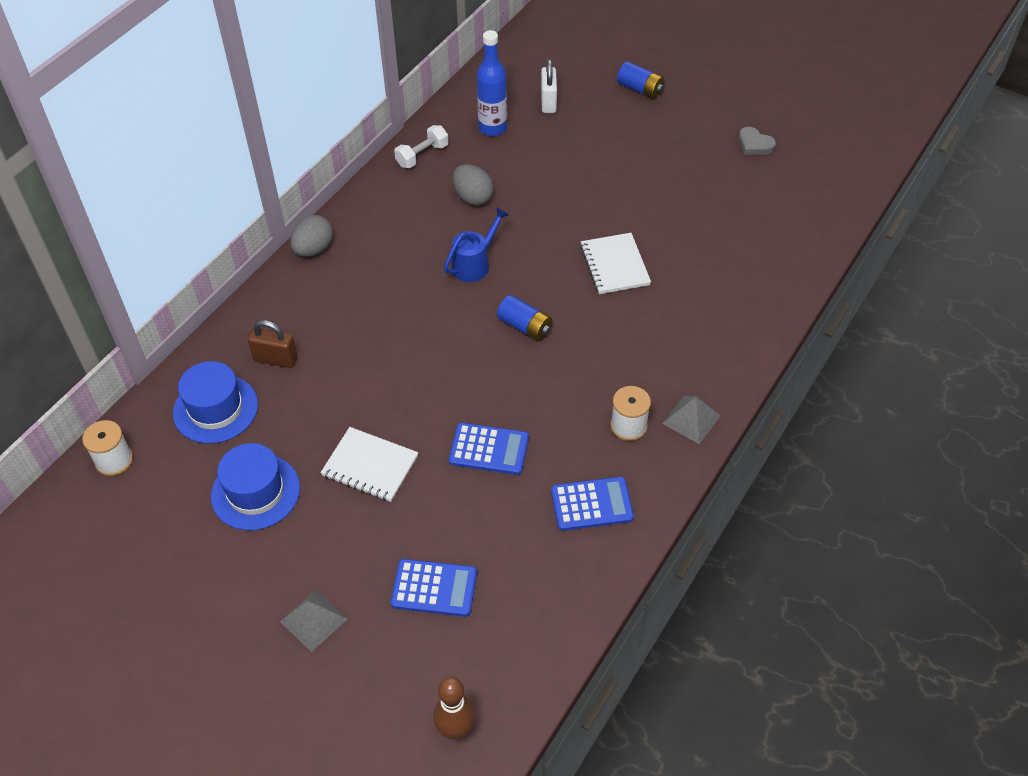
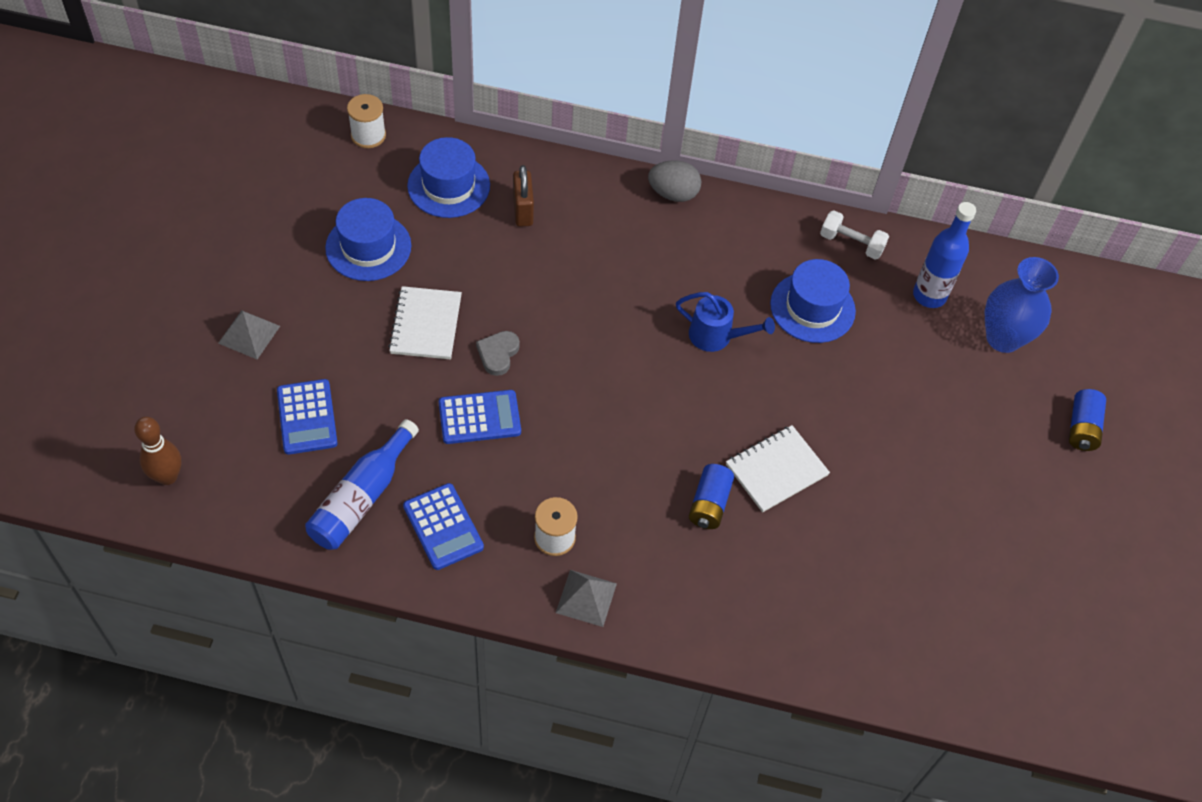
camera: 65 degrees right, 5 degrees up
(473, 197) = (812, 307): grey egg -> blue hat
(489, 449) = (479, 417): blue calculator -> blue calculator turned 90 degrees counterclockwise
(525, 326) = (650, 406): blue battery -> blue battery (709, 504)
(540, 561) = (362, 497): none -> blue bottle
(548, 102) = (1003, 338): white padlock -> blue vase
(754, 144) = (1055, 579): grey heart -> grey heart (498, 354)

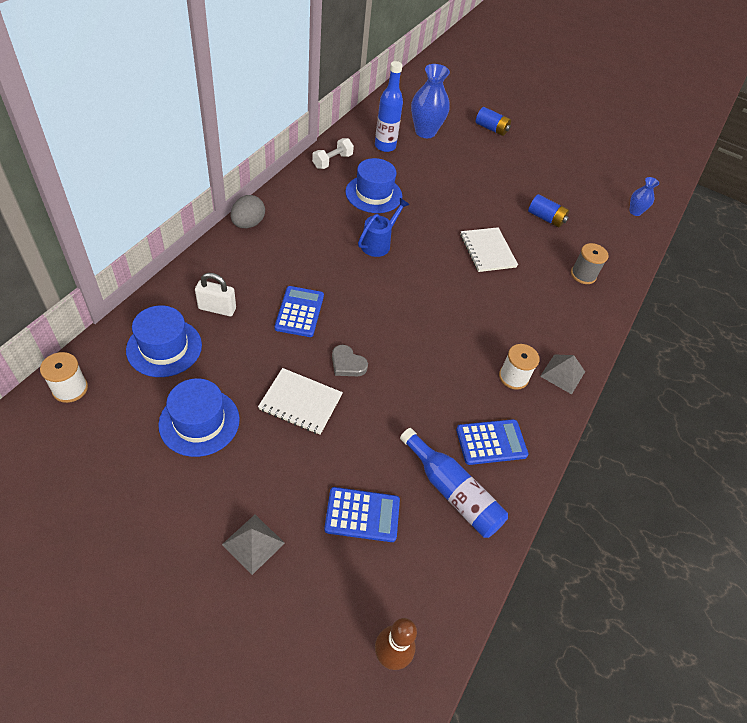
camera: 75 degrees left, 5 degrees down
(479, 417) = (401, 392): blue calculator -> blue calculator (299, 312)
(523, 210) = (217, 308): brown padlock -> white padlock
(709, 504) = (505, 289): blue battery -> blue battery (545, 218)
(797, 608) = (583, 275): none -> grey spool
(1005, 680) = (635, 212): none -> blue vase

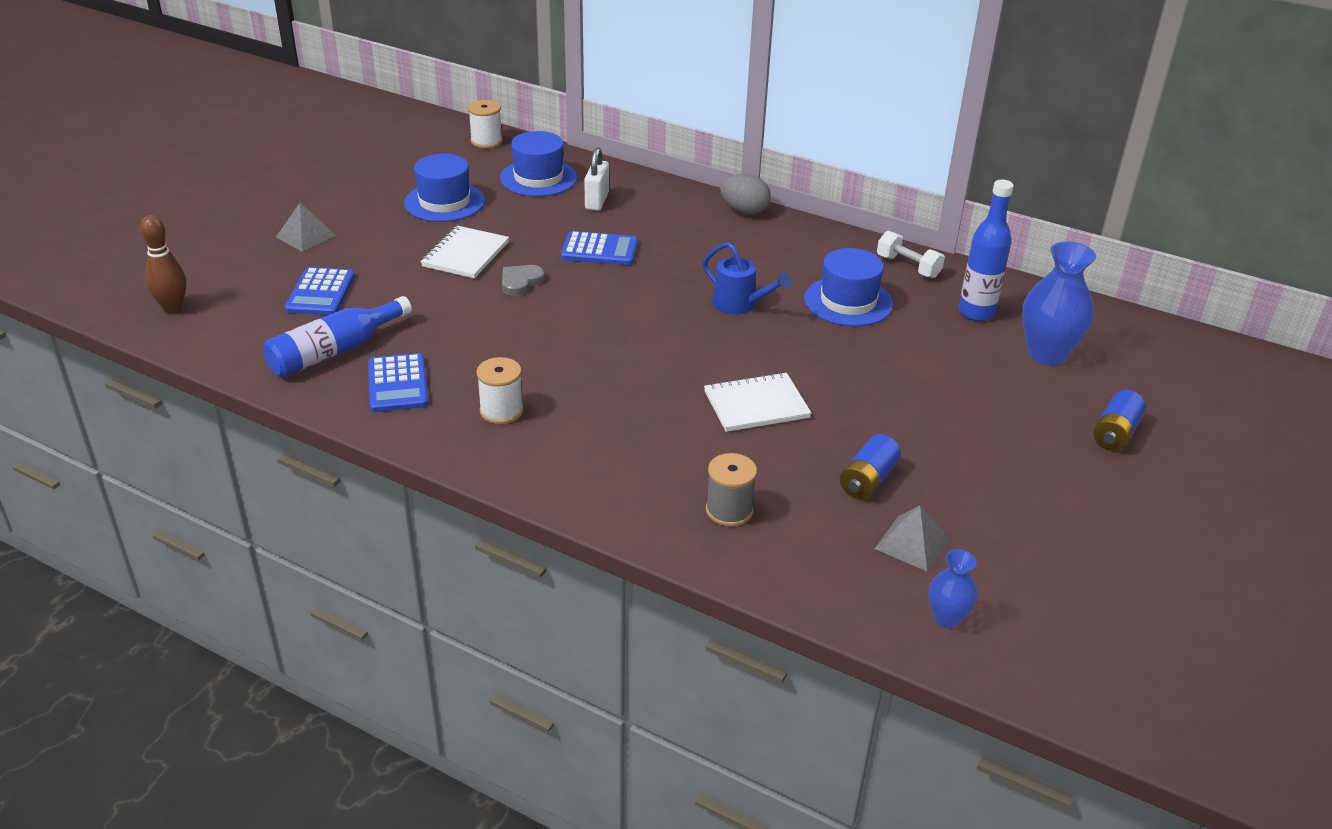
camera: 95 degrees right, 15 degrees down
(562, 374) = (508, 459): grey pyramid -> grey pyramid (912, 543)

